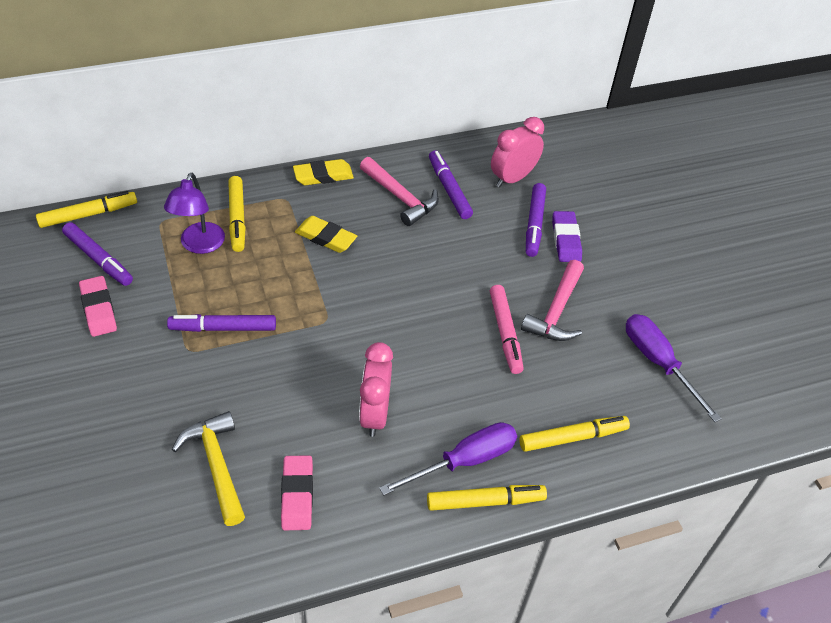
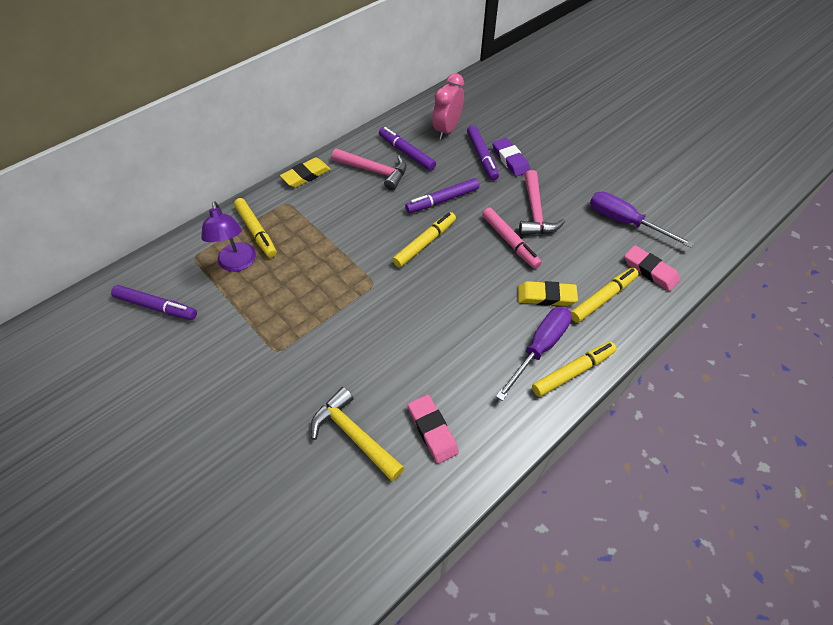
camera: 20 degrees left, 5 degrees up
(88, 214) = (127, 273): yellow marker -> yellow marker (425, 243)
(99, 309) = (180, 348): pink eraser -> pink eraser (650, 270)
(223, 328) = (295, 322): purple marker -> purple marker (442, 200)
(326, 237) = (335, 221): yellow eraser -> yellow eraser (546, 296)
(375, 414) = (453, 340): pink clock -> none

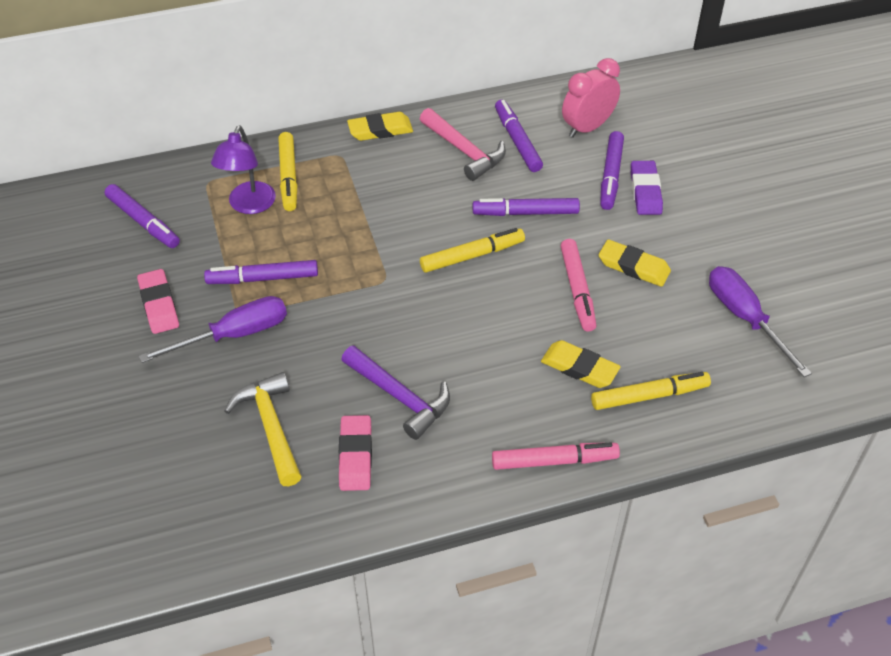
camera: 25 degrees right, 5 degrees down
(280, 317) = (263, 278): none -> purple marker
(437, 369) = (400, 397): none -> purple hammer
(535, 212) = (633, 267): pink hammer -> yellow eraser
(539, 348) = (532, 420): purple screwdriver -> purple screwdriver (234, 335)
(573, 372) = (554, 461): yellow marker -> pink marker
(650, 270) = (735, 387): pink eraser -> pink eraser (159, 305)

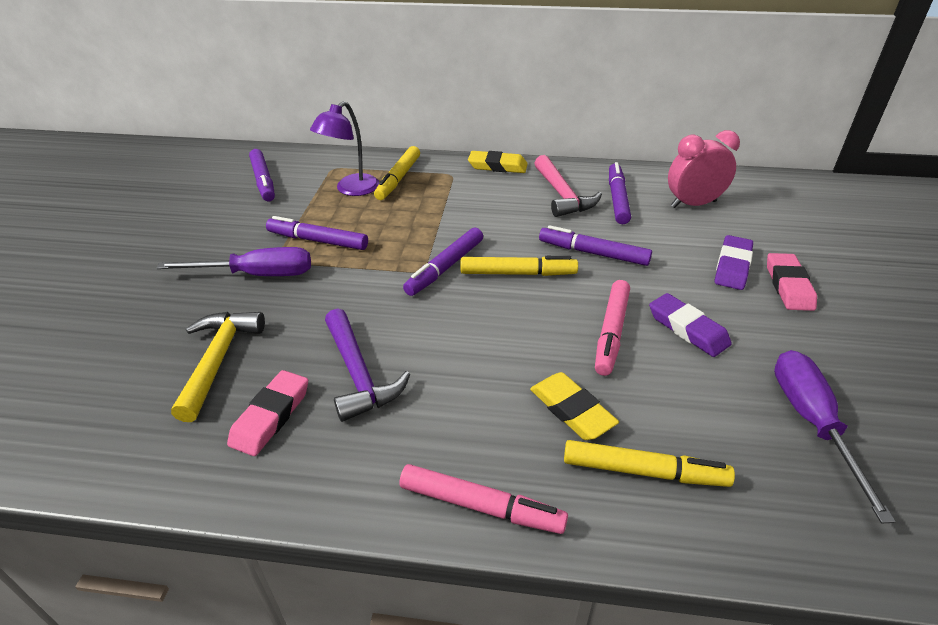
camera: 25 degrees right, 10 degrees down
(159, 305) = (221, 236): pink eraser -> pink eraser (788, 286)
(611, 176) = (699, 245): purple marker -> purple marker (445, 268)
(633, 267) = (687, 329): yellow eraser -> purple eraser

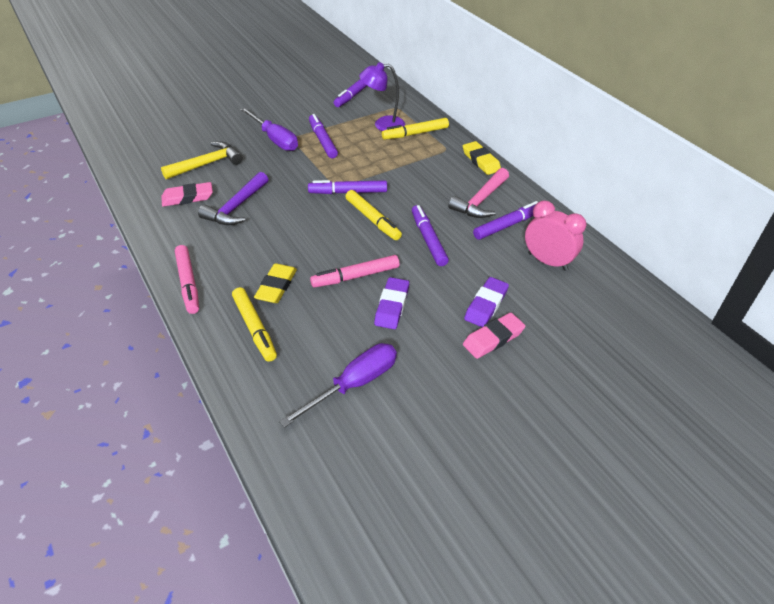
camera: 50 degrees right, 5 degrees up
(732, 266) = (486, 305): purple eraser -> purple eraser turned 45 degrees counterclockwise

